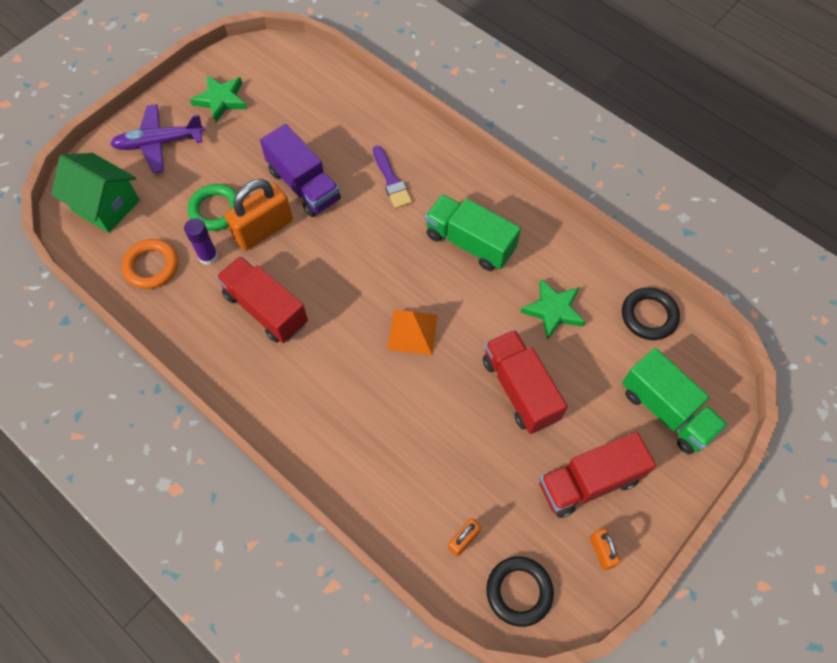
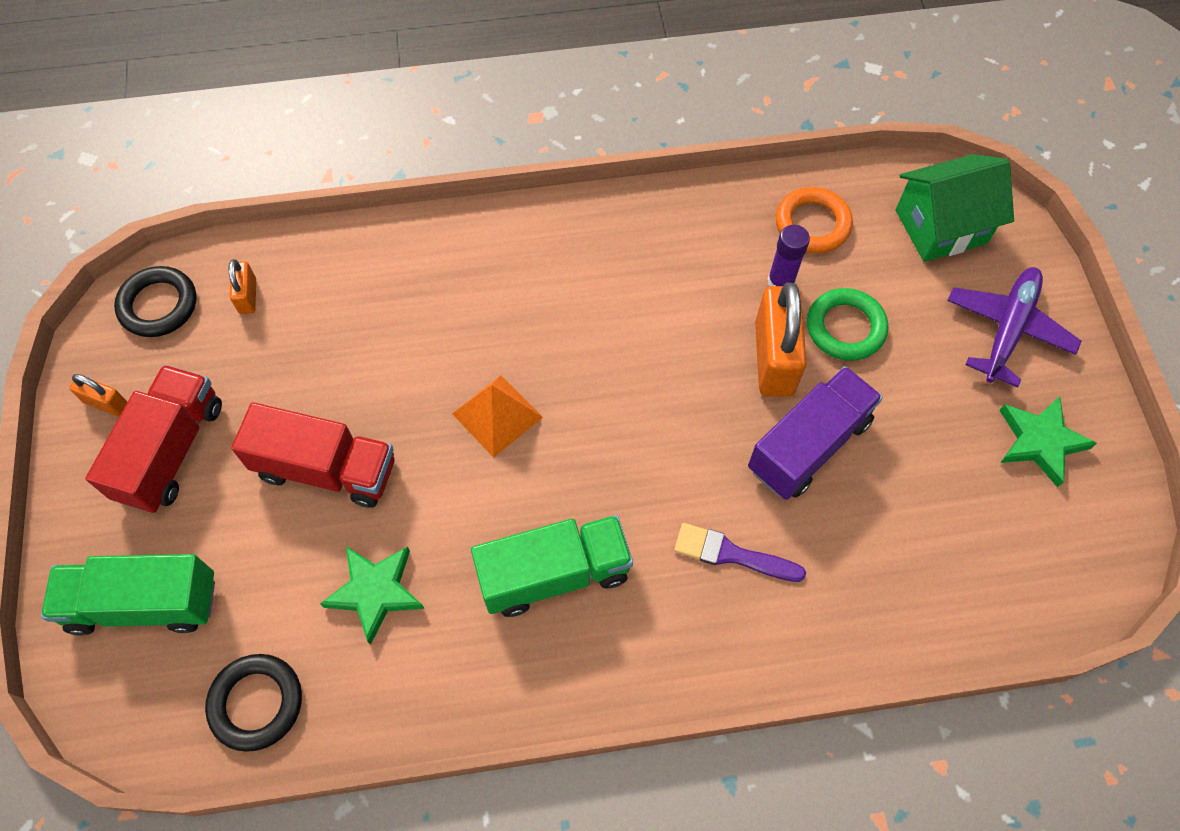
camera: 130 degrees right, 0 degrees up
(266, 309) = (660, 294): red truck -> none
(304, 185) = (808, 445): purple truck -> purple truck turned 135 degrees clockwise

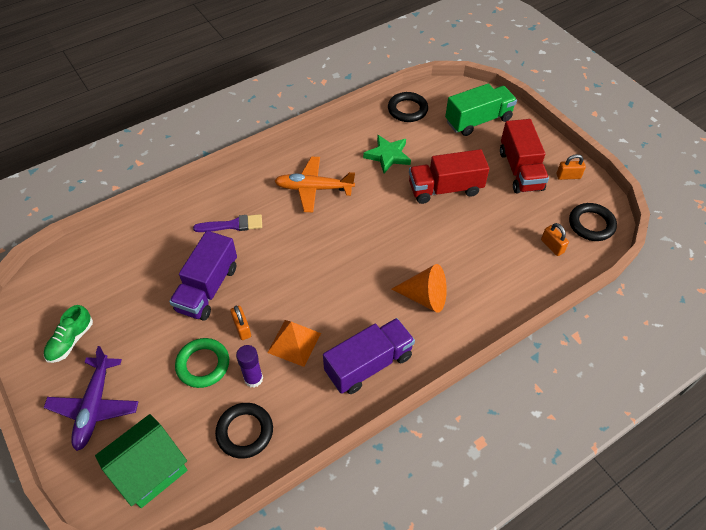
camera: 155 degrees right, 10 degrees down
(488, 297) = (425, 297): none -> orange cone
(497, 415) = (380, 241): orange pyramid -> orange pyramid (294, 343)
(554, 574) = (313, 188): green truck -> orange plane
(619, 241) = (368, 364): none -> purple truck
(774, 358) = (242, 328): orange padlock -> orange padlock, size x0.49
(812, 224) = (245, 432): orange ring -> black ring
(1040, 442) = (71, 341): green star -> green shoe

